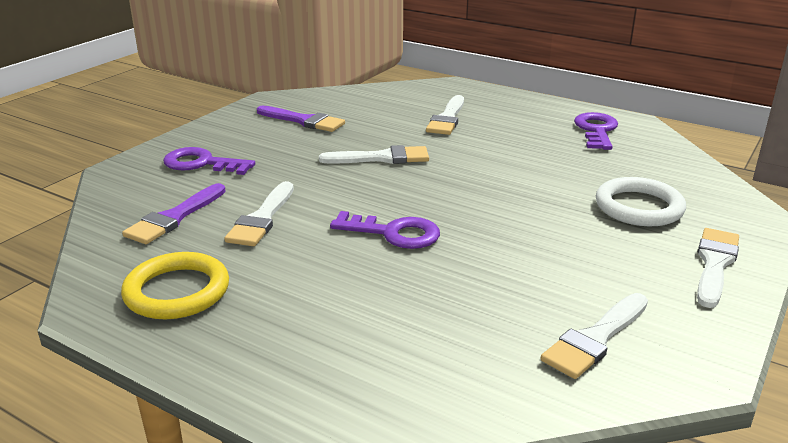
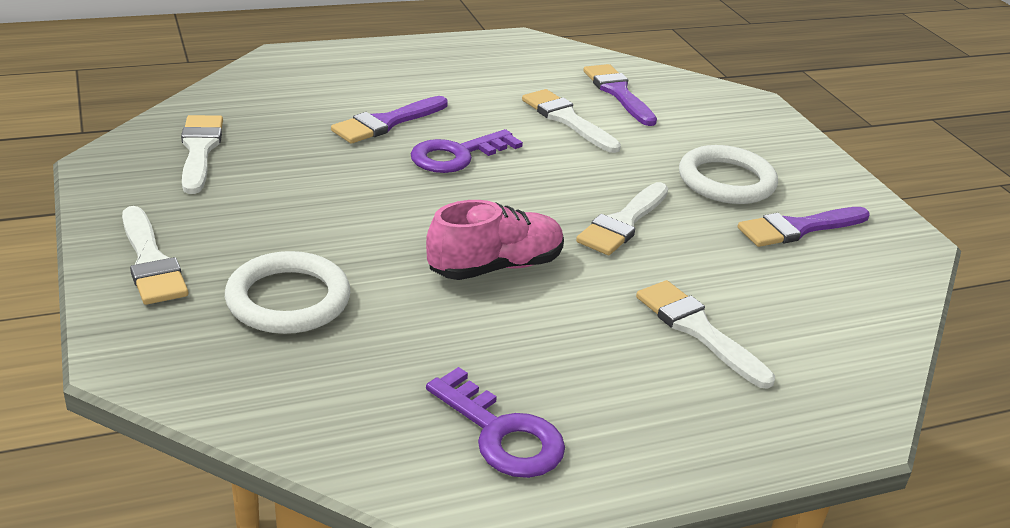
camera: 125 degrees right, 5 degrees up
(177, 291) = (500, 62): yellow ring -> none
(201, 163) = (726, 136): purple key -> none
(274, 148) = (726, 181): none -> white ring
(395, 284) = (386, 123): none -> purple brush
(494, 172) = (495, 267): none -> pink shoe

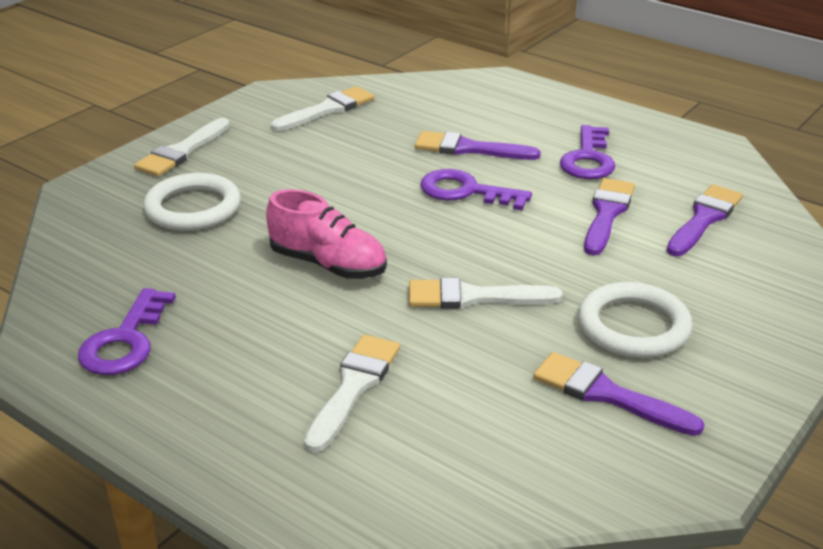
camera: 60 degrees right, 0 degrees up
(477, 88) = (588, 159): none -> purple key
(567, 119) = (607, 213): white brush -> purple brush

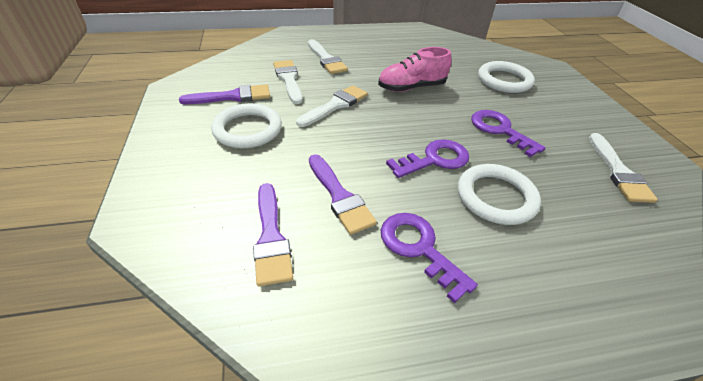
camera: 130 degrees right, 10 degrees up
(125, 341) = (412, 39): purple key -> purple key (500, 130)
(182, 152) = (578, 99): white brush -> white brush (288, 79)
(468, 148) = (496, 197): purple brush -> white ring

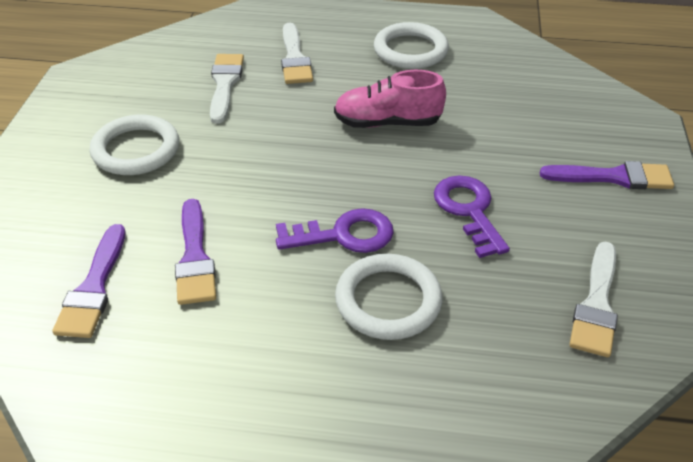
camera: 20 degrees right, 0 degrees up
(232, 97) = (141, 100): purple brush -> purple brush (614, 177)
(335, 105) = (264, 133): white brush -> none
(419, 248) = (247, 338): purple key -> none
(504, 80) = (541, 132): white ring -> white ring (410, 50)

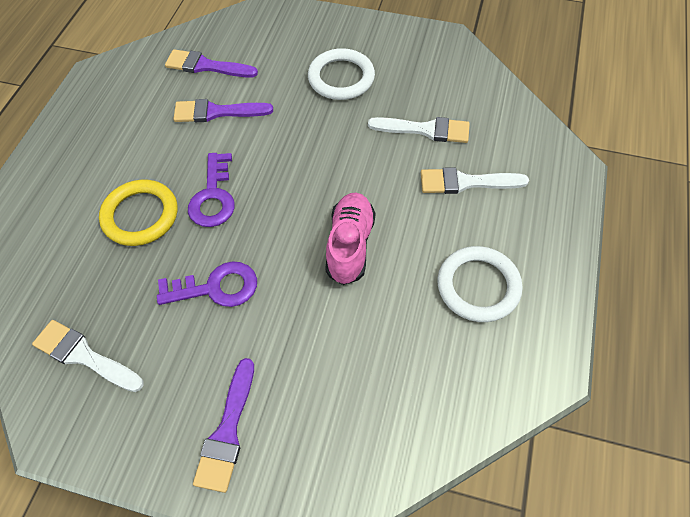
camera: 100 degrees right, 15 degrees up
(388, 301) = (140, 215): white ring -> yellow ring

